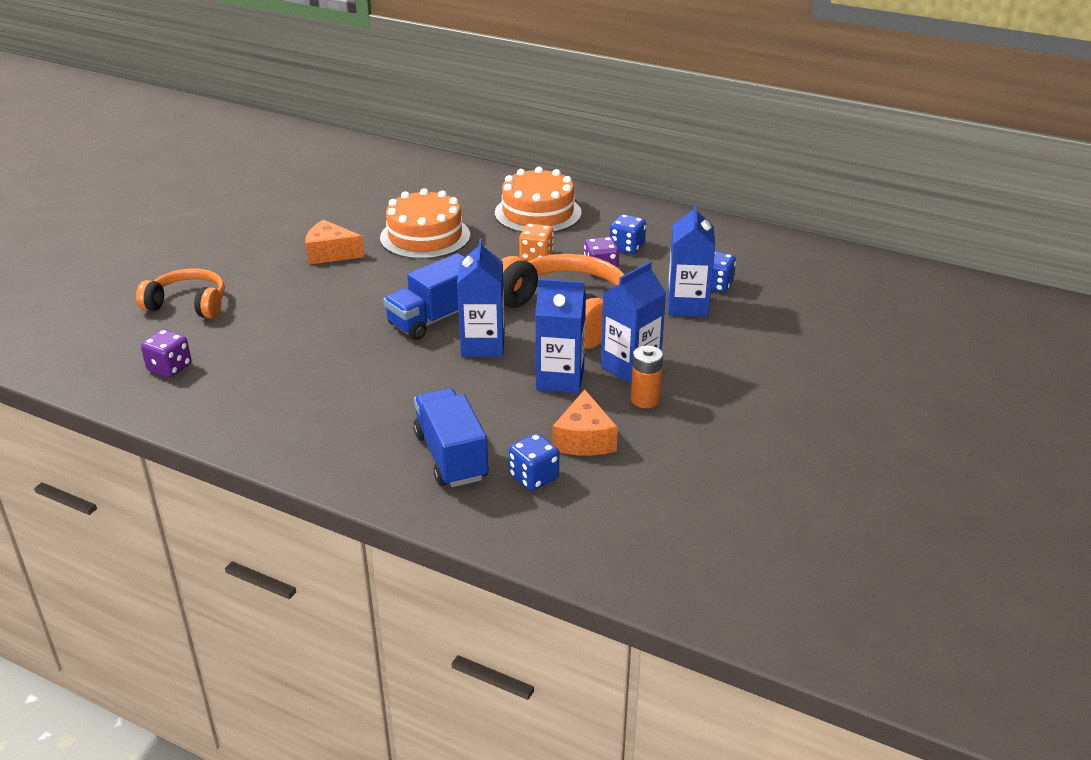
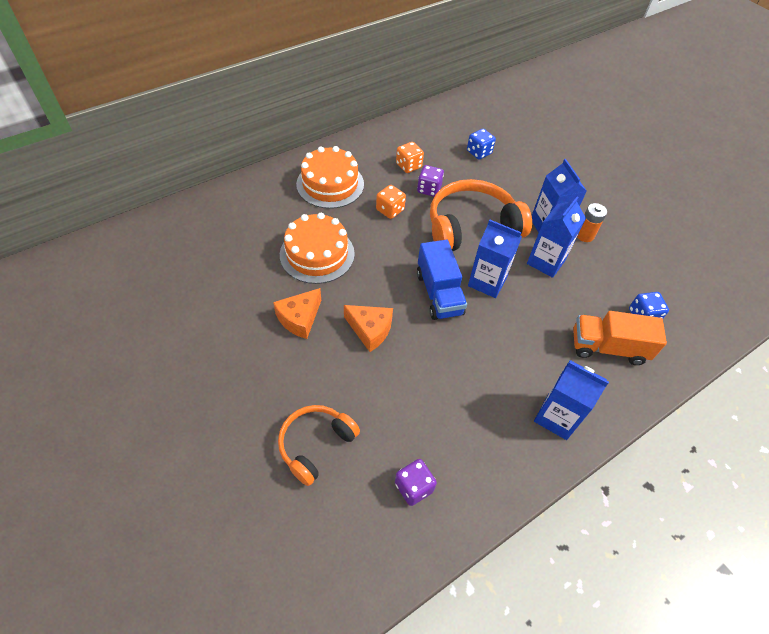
camera: 65 degrees left, 20 degrees up
(451, 456) = (608, 347): blue truck -> orange truck
(584, 439) = (613, 278): orange cheese -> orange cheese (370, 330)
(627, 247) = (408, 166): blue dice -> orange dice
(687, 306) = (494, 173): blue carton -> blue carton (556, 417)

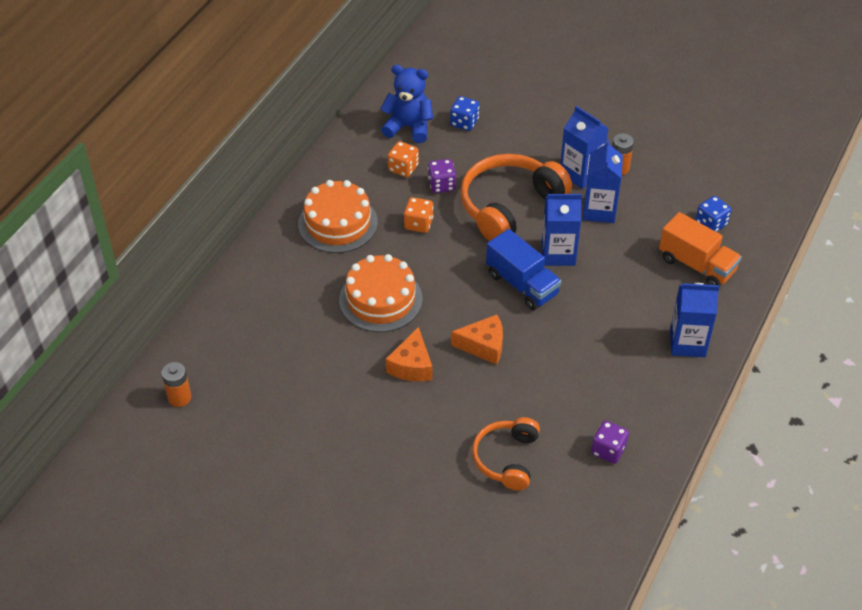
camera: 25 degrees left, 5 degrees down
(111, 259) = (179, 397): none -> orange battery
(434, 139) = (408, 127): none -> blue teddy bear
(608, 347) = (696, 265): orange truck -> orange truck turned 120 degrees counterclockwise

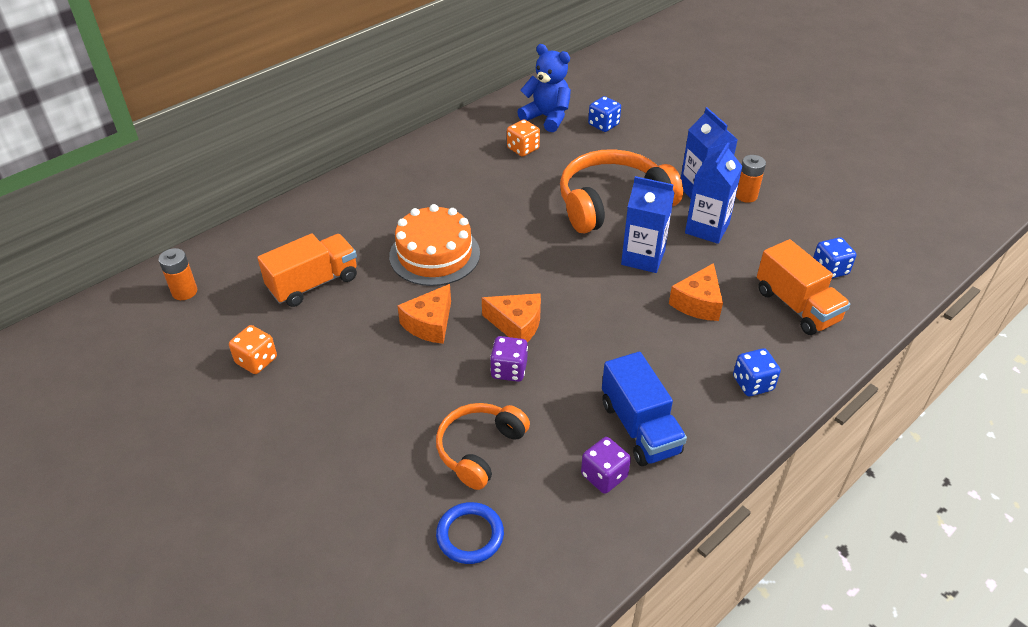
camera: 20 degrees right, 5 degrees down
(290, 357) = (313, 283): none -> orange truck
(338, 223) = (433, 179): orange cake -> none
(418, 224) = (511, 198): orange dice -> orange dice (256, 360)
(441, 185) = (553, 170): purple dice -> purple dice (509, 370)
(522, 284) = (589, 277): blue truck -> blue truck (639, 428)
(532, 525) = (470, 535): none -> blue ring
(619, 284) = (698, 303): none -> orange cheese
(687, 343) = (753, 383): blue carton -> blue dice

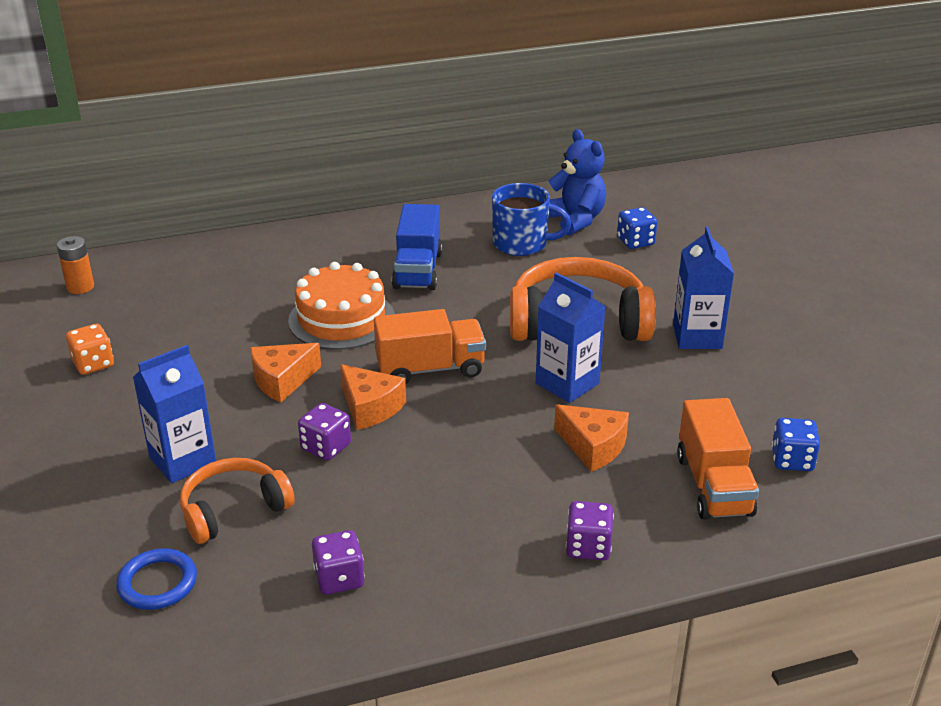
camera: 25 degrees right, 10 degrees down
(313, 283) = (201, 312): orange truck -> orange truck (430, 369)
(523, 149) = (521, 244): orange dice -> blue mug
(639, 428) = (418, 546): blue truck -> blue truck (417, 270)
(698, 303) = (593, 446): orange cheese -> orange cheese turned 105 degrees counterclockwise
(707, 228) = (670, 375): blue carton -> blue carton (183, 460)
(746, 196) = (750, 355): orange battery -> none
(753, 383) = (588, 547): blue dice -> purple dice

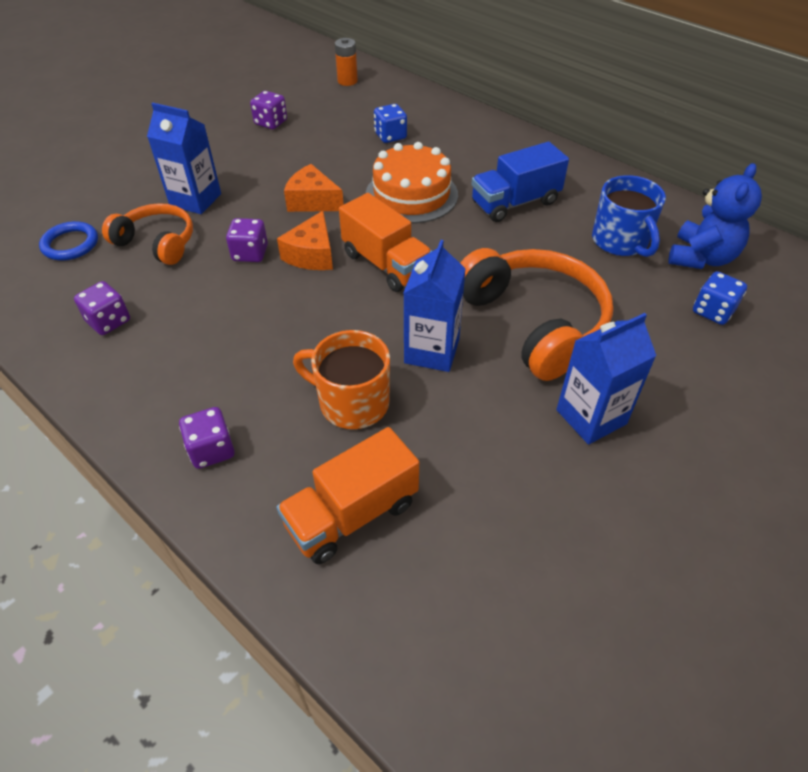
camera: 60 degrees right, 15 degrees up
(93, 364) = (271, 123): orange dice -> purple dice
(593, 446) = (352, 402): orange cheese -> orange mug
(792, 460) = (438, 571): blue dice -> blue dice (390, 136)

